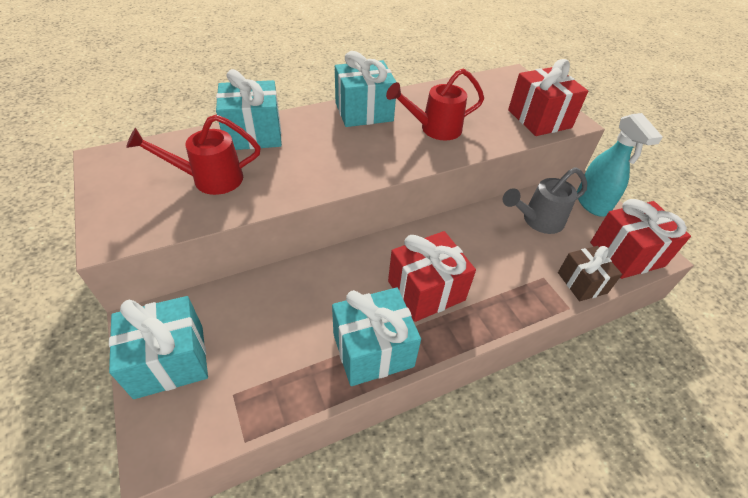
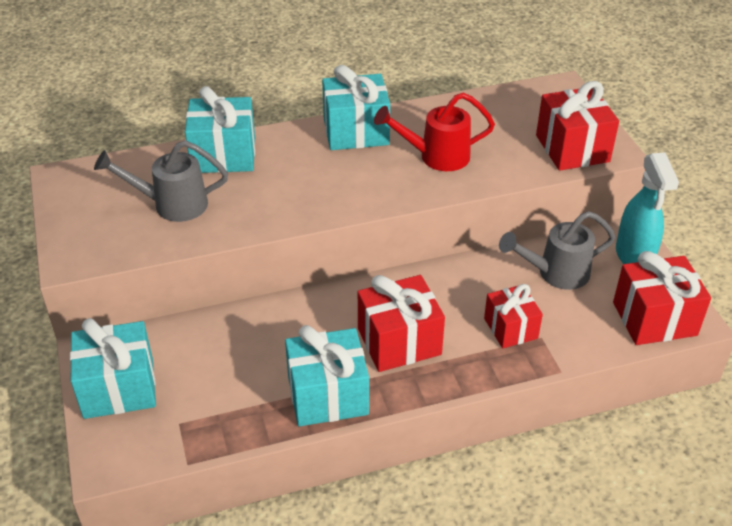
camera: 10 degrees right, 5 degrees down
(209, 179) = (172, 205): red watering can -> grey watering can
(516, 271) = (510, 328): none -> red gift
(582, 283) = (586, 346): brown gift -> none

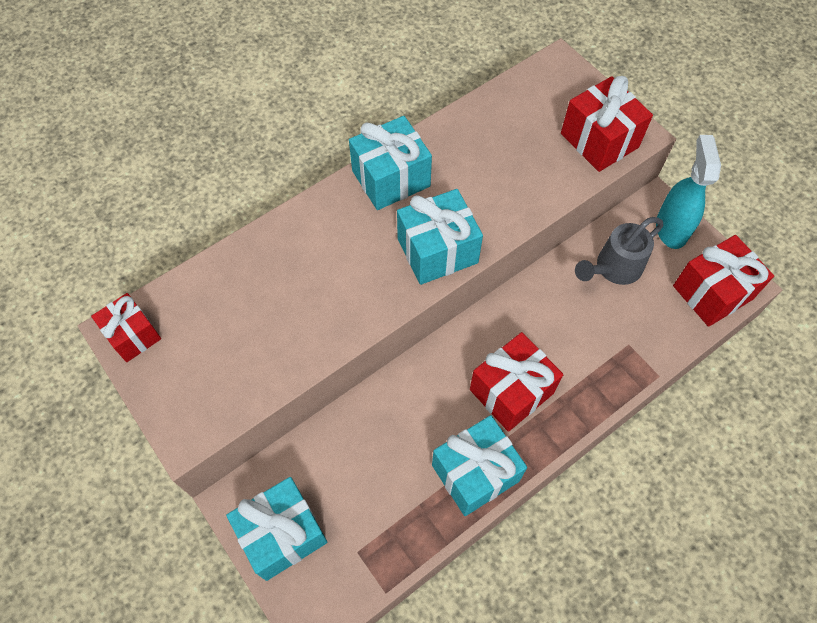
camera: 20 degrees left, 20 degrees up
(172, 205) = (253, 330): grey watering can -> none
(224, 155) = (274, 248): turquoise gift -> turquoise gift (437, 251)
(436, 157) = (481, 188): red watering can -> none
(510, 328) = (600, 343): red gift -> red gift (133, 335)
(634, 257) = (671, 228): turquoise spray bottle -> turquoise spray bottle turned 150 degrees counterclockwise

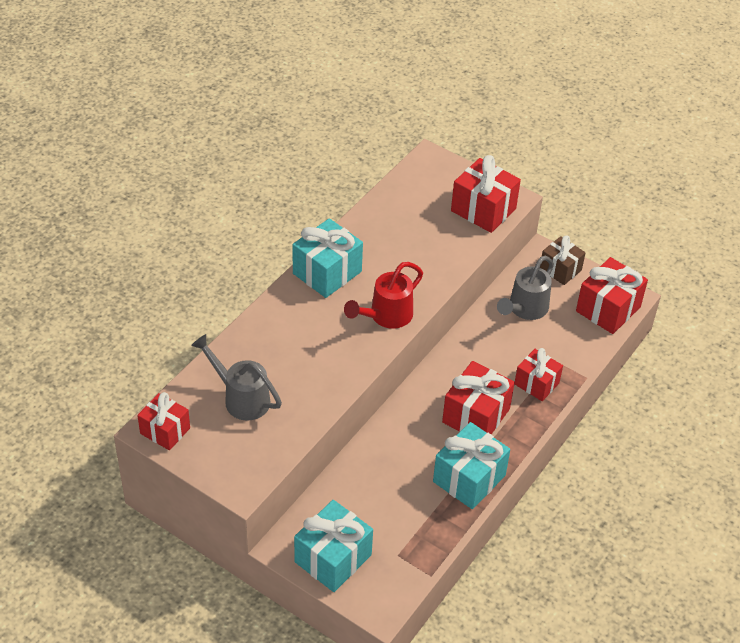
camera: 20 degrees left, 15 degrees down
(233, 315) = (241, 398): none -> grey watering can
(437, 251) = (386, 316): turquoise gift -> red watering can
(596, 368) = (536, 383): none -> red gift
(671, 228) = (560, 269): turquoise spray bottle -> brown gift

